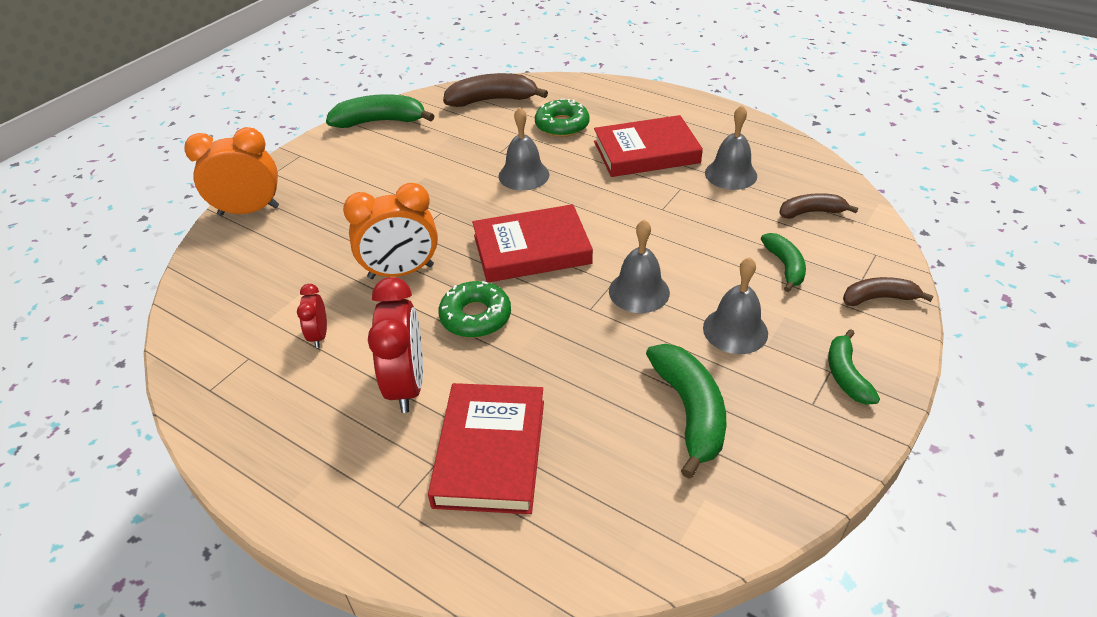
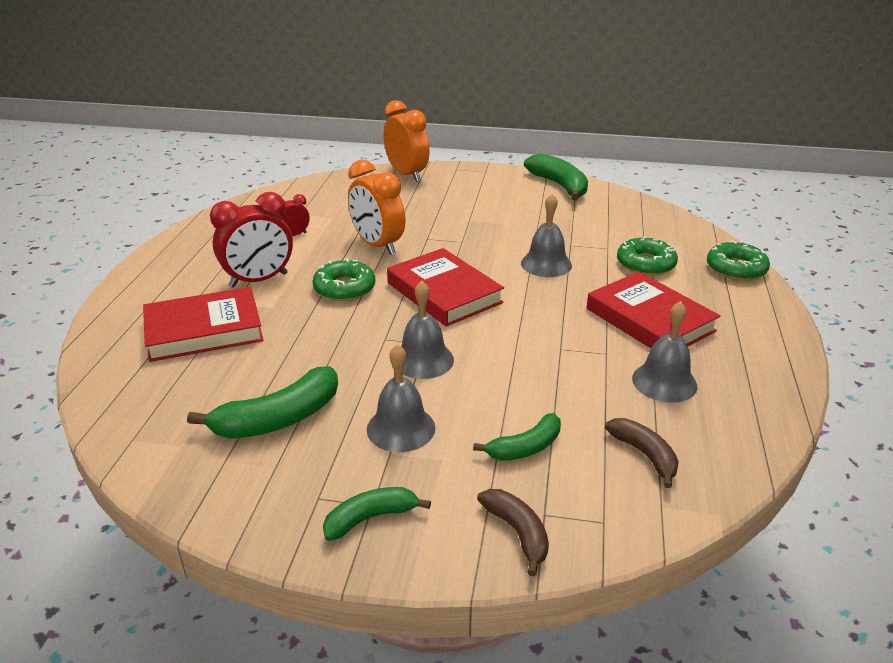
camera: 65 degrees right, 10 degrees down
(492, 100) = (647, 221): brown banana -> none
(599, 89) = (736, 269): none -> green donut

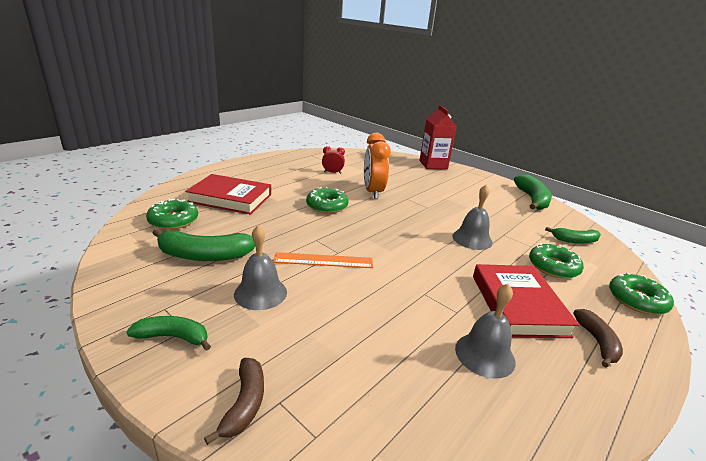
camera: 30 degrees right, 5 degrees down
(169, 395) = (173, 220): none -> green donut
(259, 280) = (287, 186): red clock -> none
(407, 175) = (433, 165): orange clock -> red carton
(423, 360) = (323, 260): grey bell -> orange ruler
(444, 293) = (383, 229): red book -> none
(525, 447) = (322, 346): green banana -> green banana (574, 240)
(644, 455) = (408, 402): brown banana -> brown banana (597, 342)

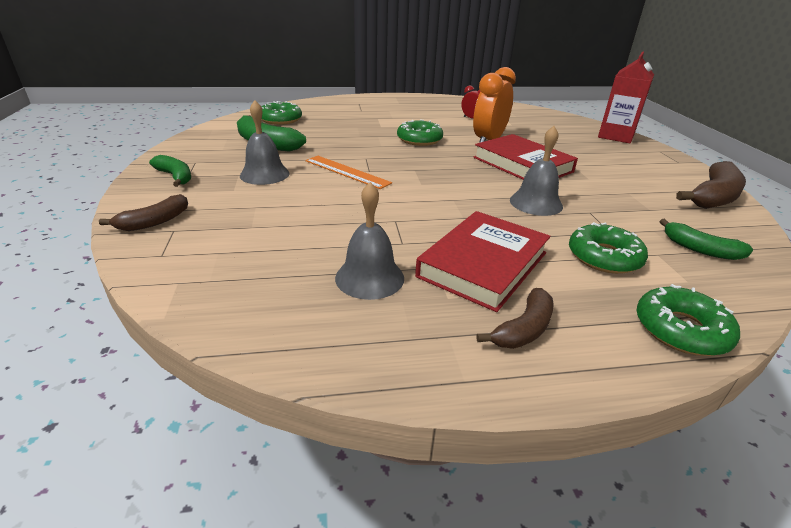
camera: 40 degrees right, 5 degrees up
(230, 198) = (344, 116): red book -> red book (522, 164)
(532, 199) = (713, 197): green banana -> brown banana

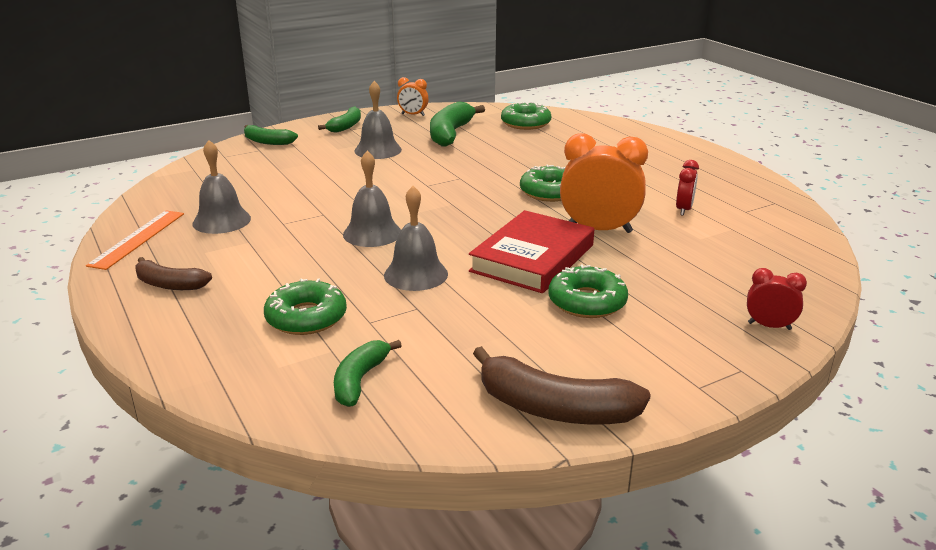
camera: 70 degrees right, 5 degrees down
(154, 222) = (267, 142): brown banana -> green banana
(194, 147) = (413, 115): none -> orange clock
(347, 172) = (414, 177): orange ruler -> orange ruler (138, 239)
(452, 206) = (372, 233): none -> grey bell
(483, 264) = (261, 260): red book -> none
(616, 136) = (769, 326): red carton -> red clock
(681, 330) = (186, 356): green donut -> green donut (587, 302)

